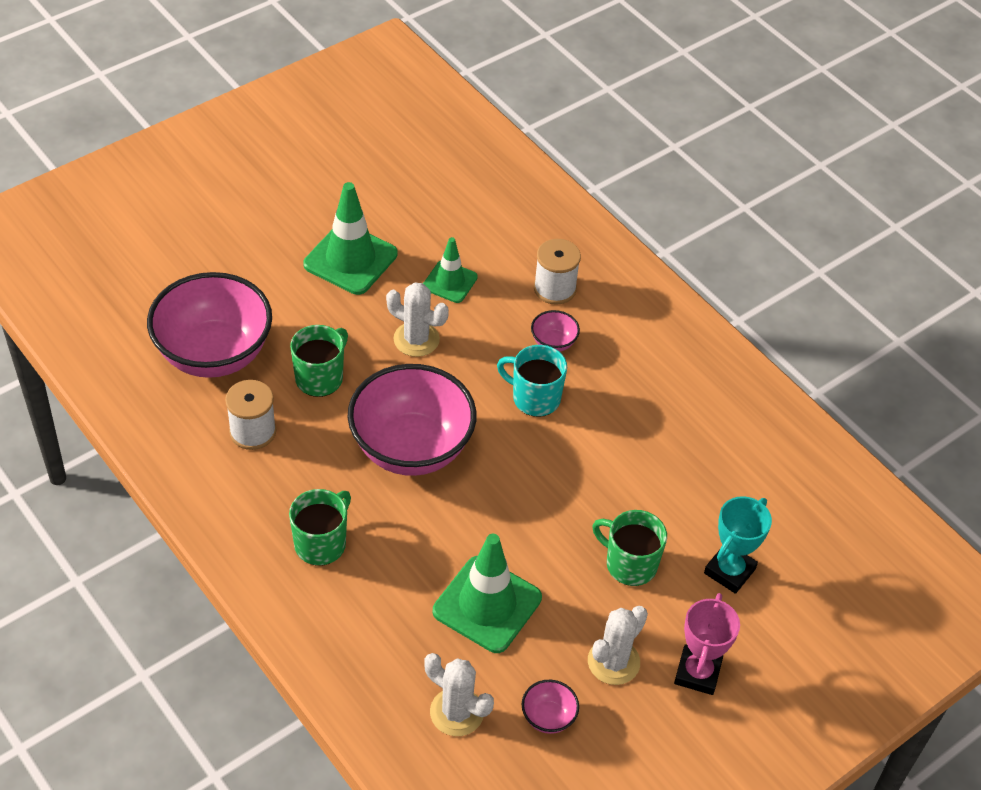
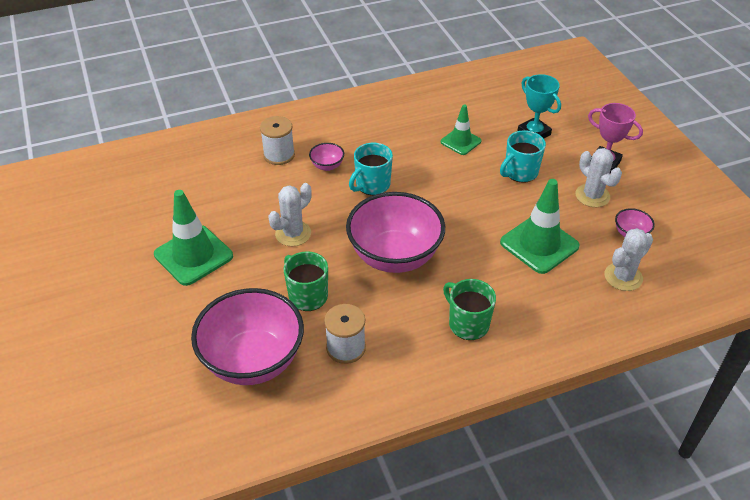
camera: 70 degrees left, 5 degrees down
(450, 282) = (246, 205): green traffic cone -> green traffic cone (460, 141)
(629, 564) = (520, 172): green mug -> turquoise mug

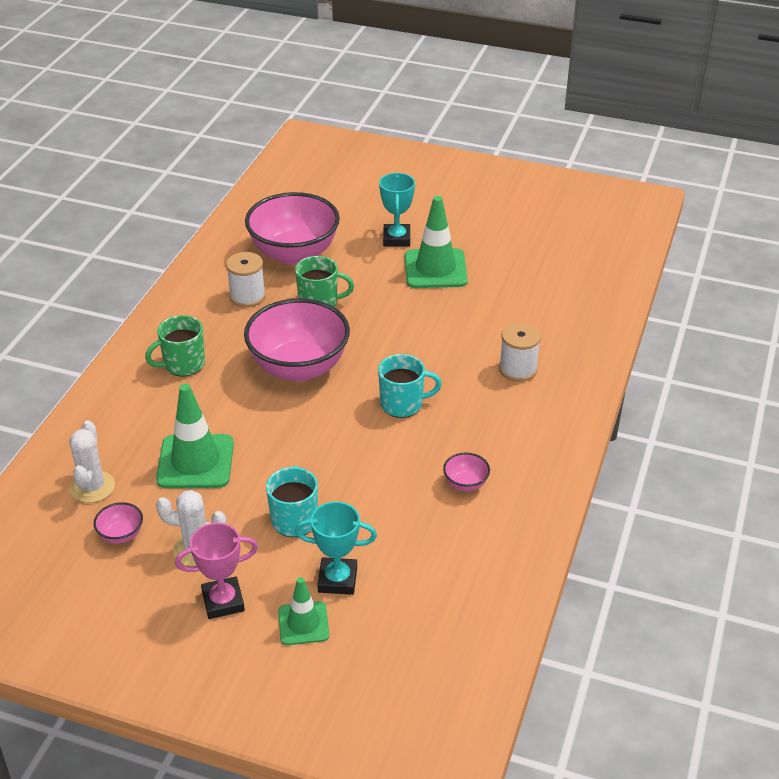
camera: 130 degrees right, 5 degrees down
(166, 305) = (396, 239): none -> turquoise trophy
(293, 233) = (397, 327): white cactus -> none
(327, 166) = (465, 391): pink bowl -> pink bowl (465, 484)
(372, 185) = (403, 404): turquoise mug -> turquoise mug turned 90 degrees clockwise
(460, 141) = (394, 508): green traffic cone -> green traffic cone (303, 623)
(467, 324) = (183, 365): green mug -> green mug turned 150 degrees clockwise

